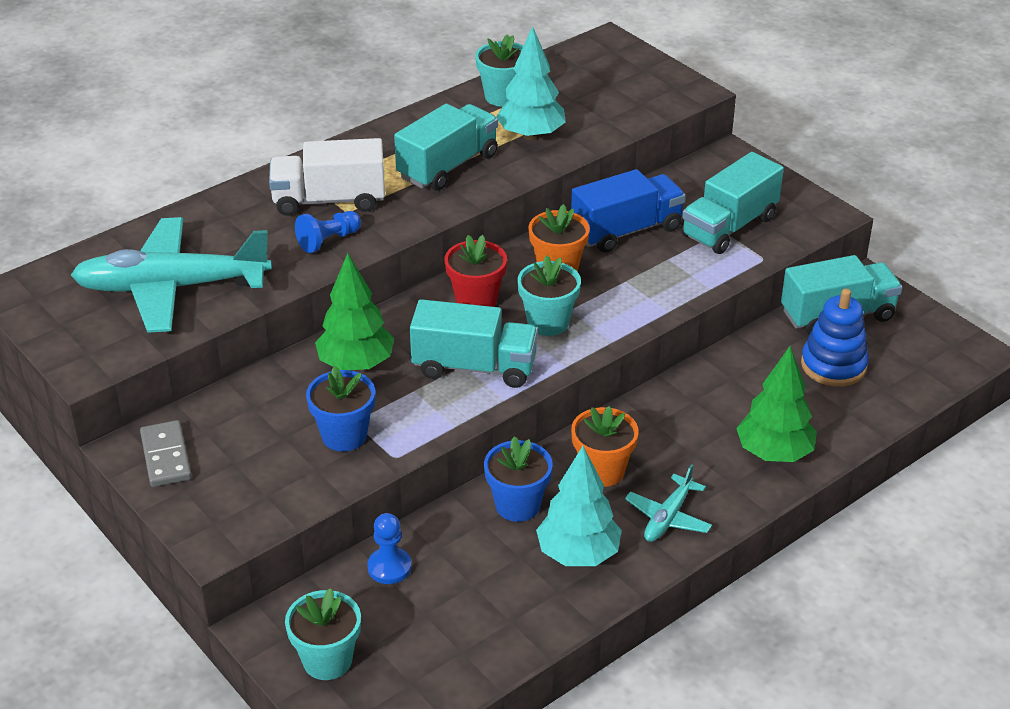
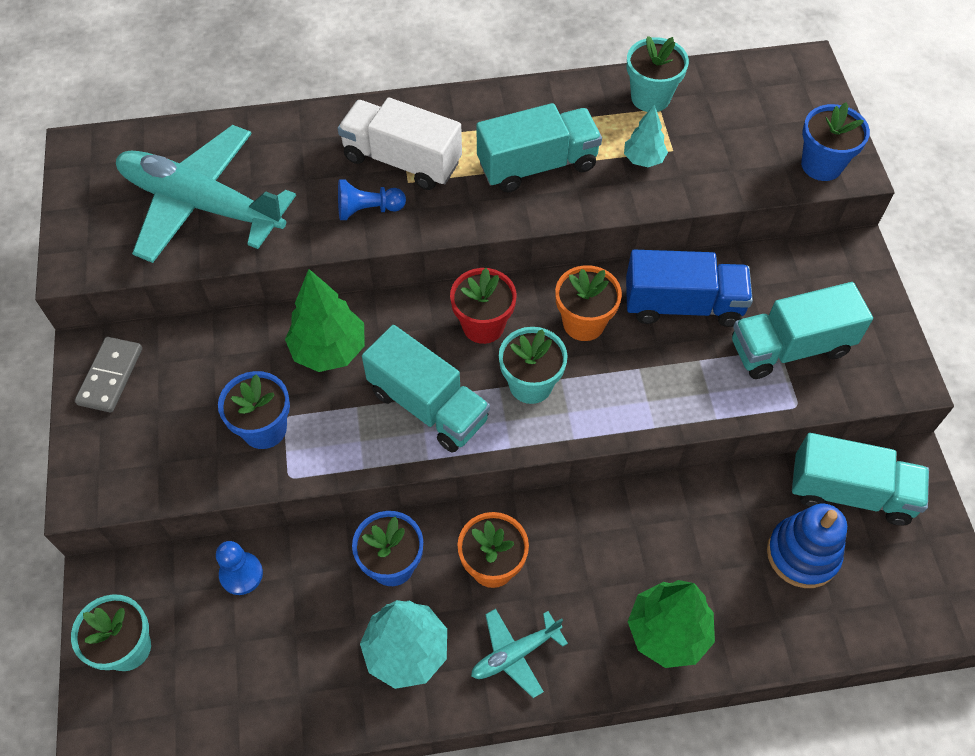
camera: 30 degrees right, 20 degrees up
(531, 135) = (643, 159): turquoise tree -> turquoise tree, size x0.58
(670, 95) = (821, 165): none -> blue flower pot

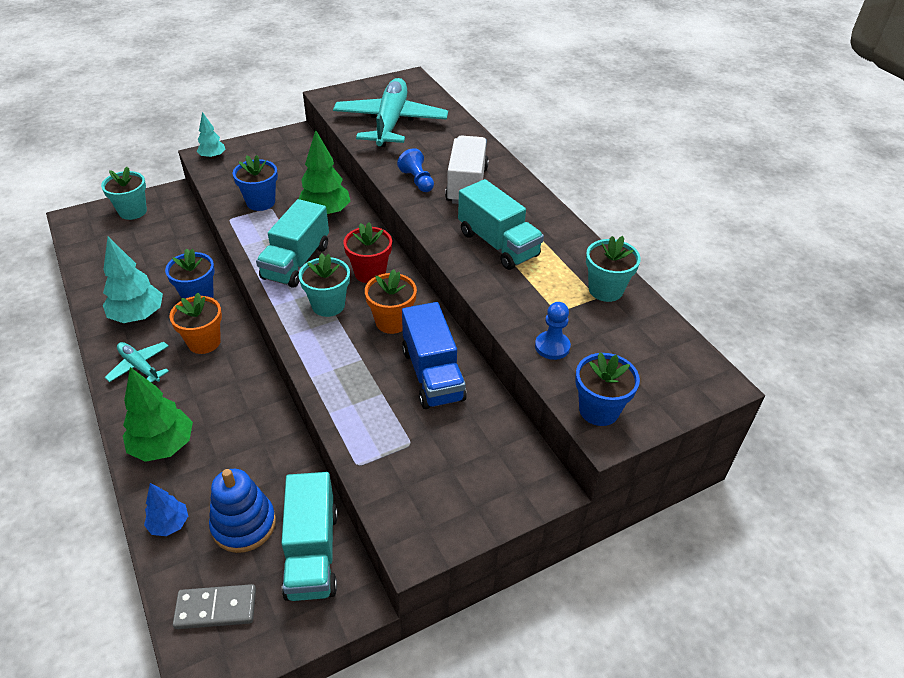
camera: 70 degrees right, 15 degrees down
(110, 376) = (281, 144): grey domino -> grey domino (216, 608)
(241, 574) = (182, 239): blue pawn -> blue pawn (552, 346)
(643, 159) = (536, 297): turquoise tree -> turquoise tree (213, 157)
(787, 633) = (169, 524): none -> blue tree
(790, 347) = (417, 451): turquoise truck -> none

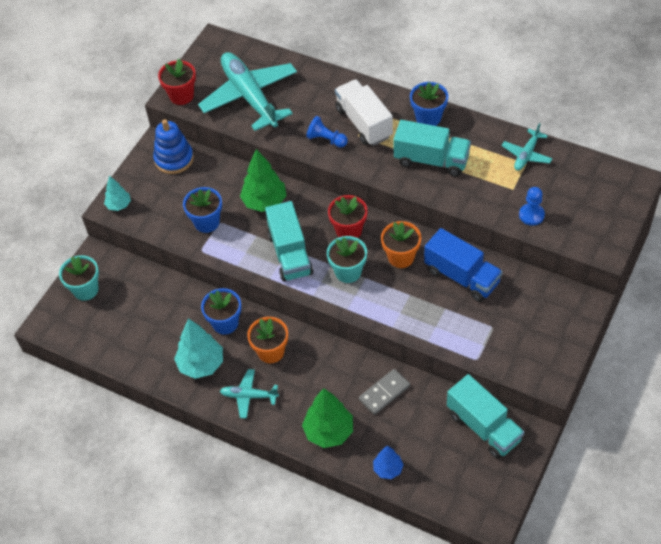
camera: 30 degrees left, 10 degrees up
(216, 608) = (464, 489): grey domino -> grey domino (384, 393)
(244, 524) = (430, 439): blue stacking toy -> blue stacking toy (174, 159)
(337, 98) = (181, 96): none -> red flower pot
(599, 410) = (591, 239): blue flower pot -> blue flower pot (428, 118)
(605, 290) = (526, 155): turquoise flower pot -> turquoise plane

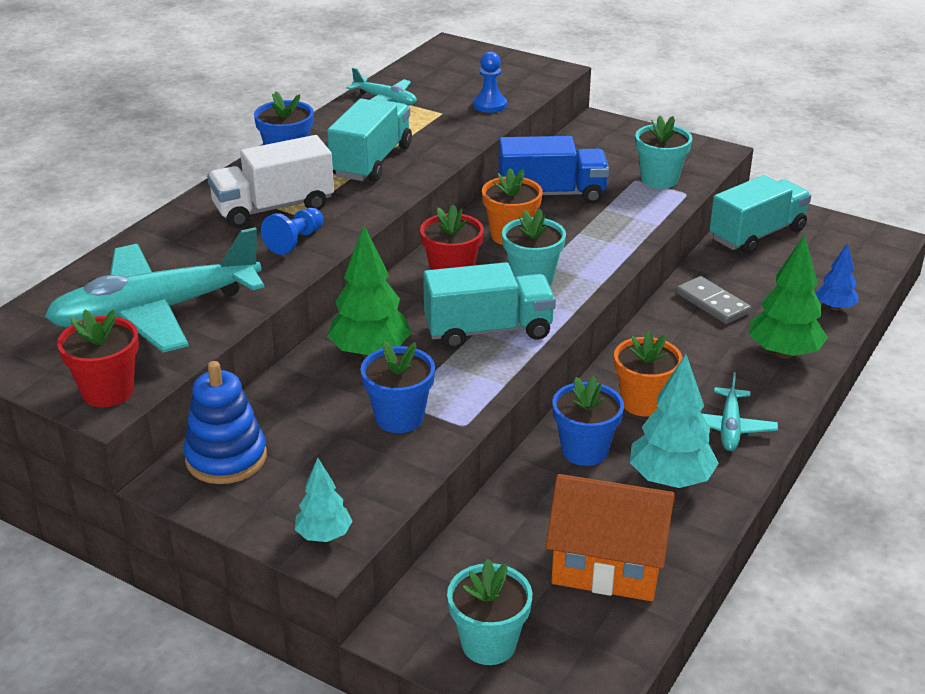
camera: 90 degrees left, 20 degrees down
(135, 335) = (607, 566): none -> orange house
(462, 277) = (551, 194): blue truck -> blue truck turned 45 degrees clockwise
(496, 342) = (659, 179): none -> turquoise flower pot

